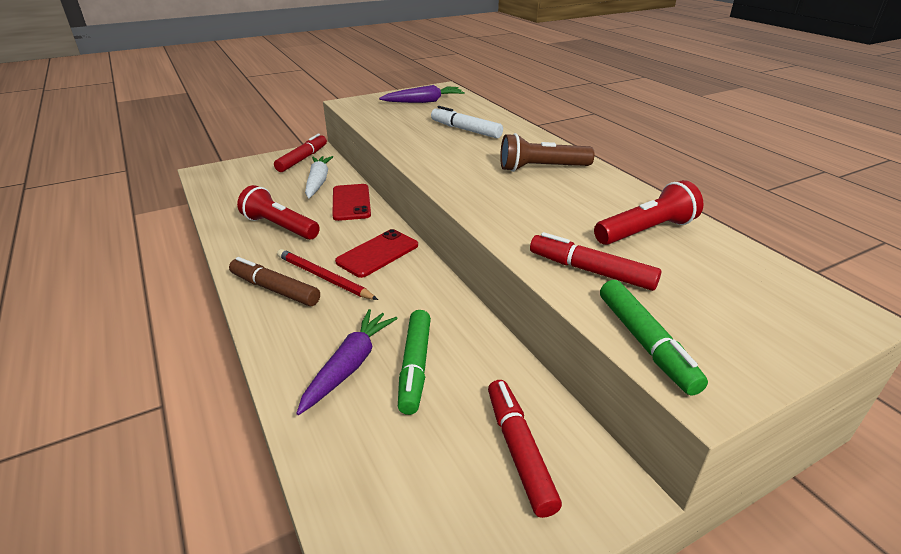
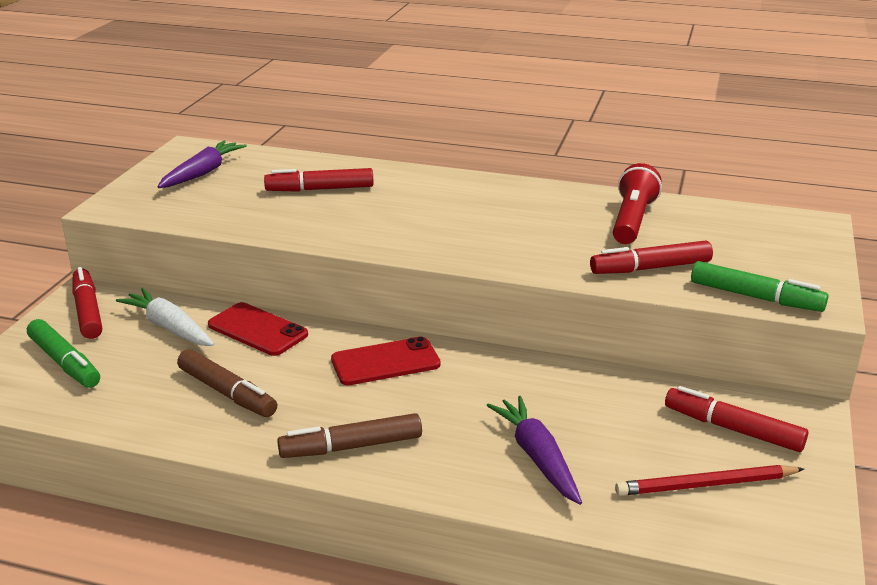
camera: 45 degrees left, 5 degrees down
(280, 227) = (227, 393): red flashlight -> brown marker
(323, 277) = (377, 410): red pencil -> red pencil (706, 485)
(377, 253) = (385, 362): red phone -> red phone turned 75 degrees clockwise
(415, 367) = (584, 426): green marker -> green marker (64, 363)
(465, 130) = (320, 189): white marker -> red marker
(541, 168) = (466, 201): brown flashlight -> none

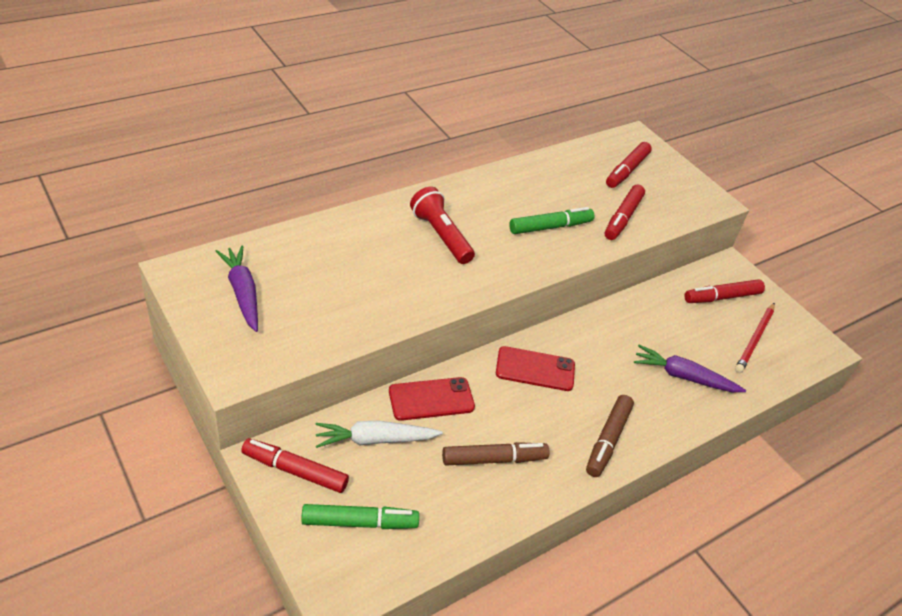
camera: 55 degrees left, 15 degrees up
(320, 189) = (356, 259): red marker -> red marker (626, 170)
(385, 362) = (535, 369): red phone -> red phone turned 75 degrees clockwise
(632, 220) = (563, 183): red flashlight -> red flashlight (441, 235)
(755, 297) = (687, 212): green marker -> green marker (550, 227)

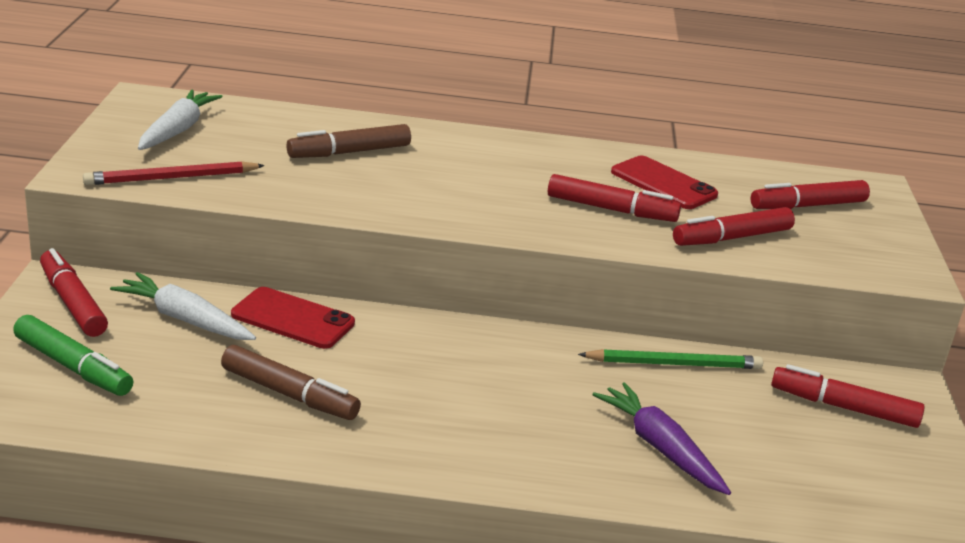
camera: 40 degrees right, 15 degrees down
(242, 292) = (178, 130): purple carrot -> white carrot
(441, 235) = (456, 168): red flashlight -> none
(535, 369) = (456, 351): red phone -> red phone (663, 183)
(550, 227) = (611, 210): green marker -> red marker
(607, 440) = (457, 448): brown marker -> brown marker (349, 152)
(633, 312) = (674, 364): none -> green pencil
(755, 339) = (838, 467): red pencil -> red pencil (171, 178)

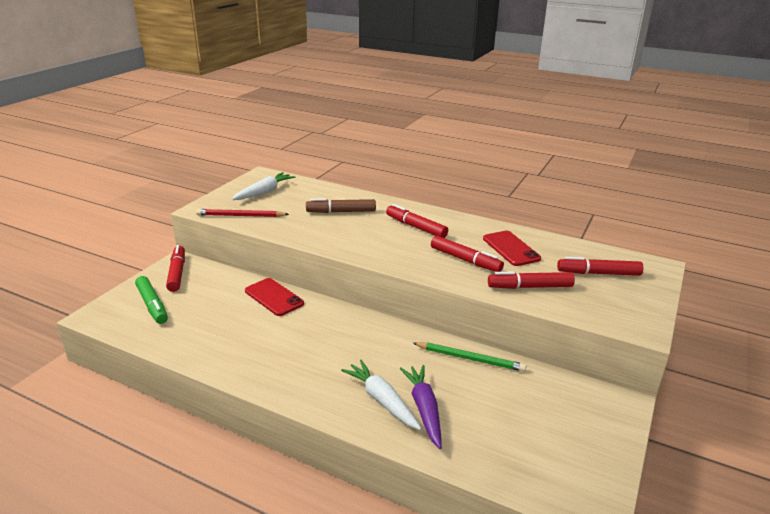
camera: 25 degrees right, 0 degrees up
(184, 319) = (221, 289): white carrot -> white carrot (381, 400)
(289, 394) = (241, 337): brown marker -> none
(843, 407) = (565, 407): red marker -> red marker (416, 227)

